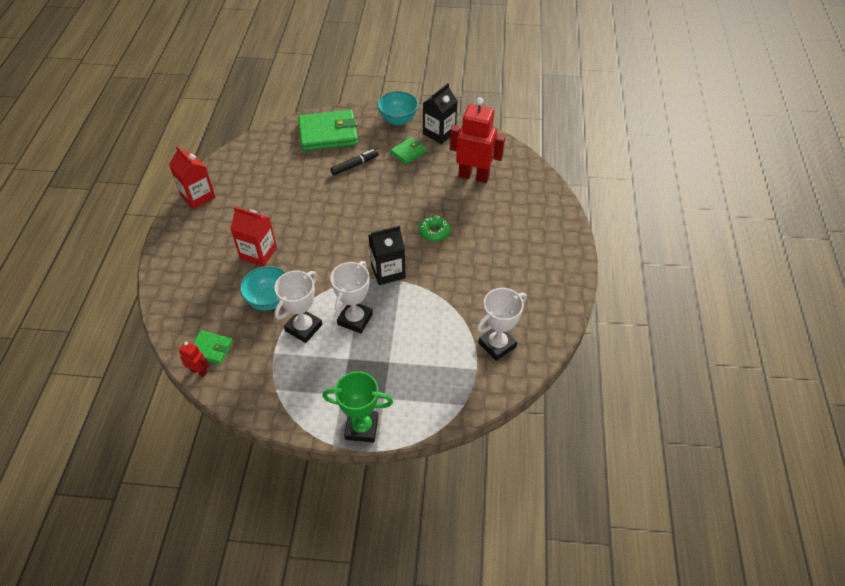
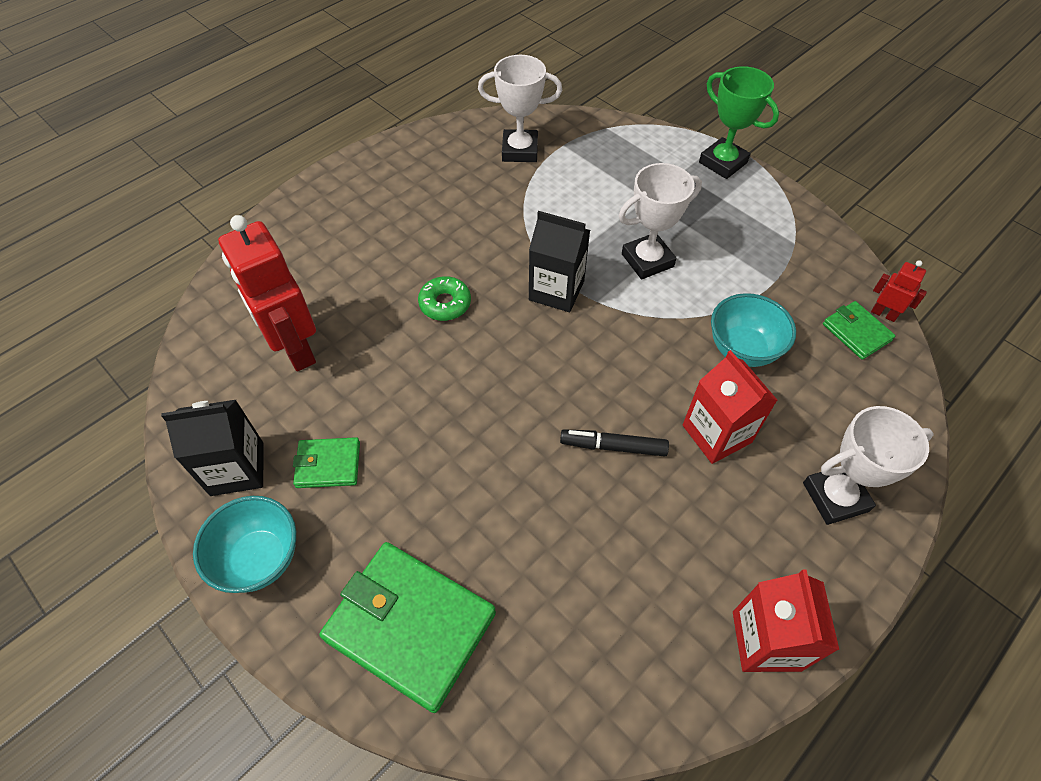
camera: 140 degrees left, 5 degrees up
(199, 371) = (883, 314): red robot -> red robot turned 150 degrees clockwise
(303, 328) = (718, 287): white trophy -> white trophy (835, 497)
(355, 165) = (436, 503): black marker -> black marker (613, 446)

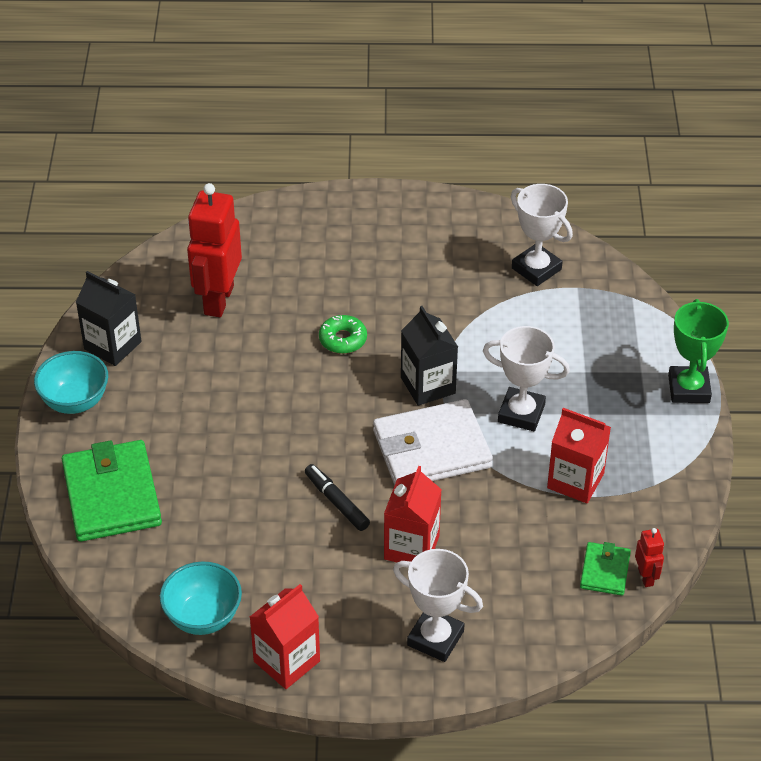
camera: 45 degrees right, 10 degrees down
(328, 465) = (162, 381): green wallet -> none
(624, 339) = (431, 449): none -> white wallet
(742, 349) = (504, 517): turquoise bowl -> turquoise bowl (203, 617)
(748, 281) = (575, 481): none -> red carton

